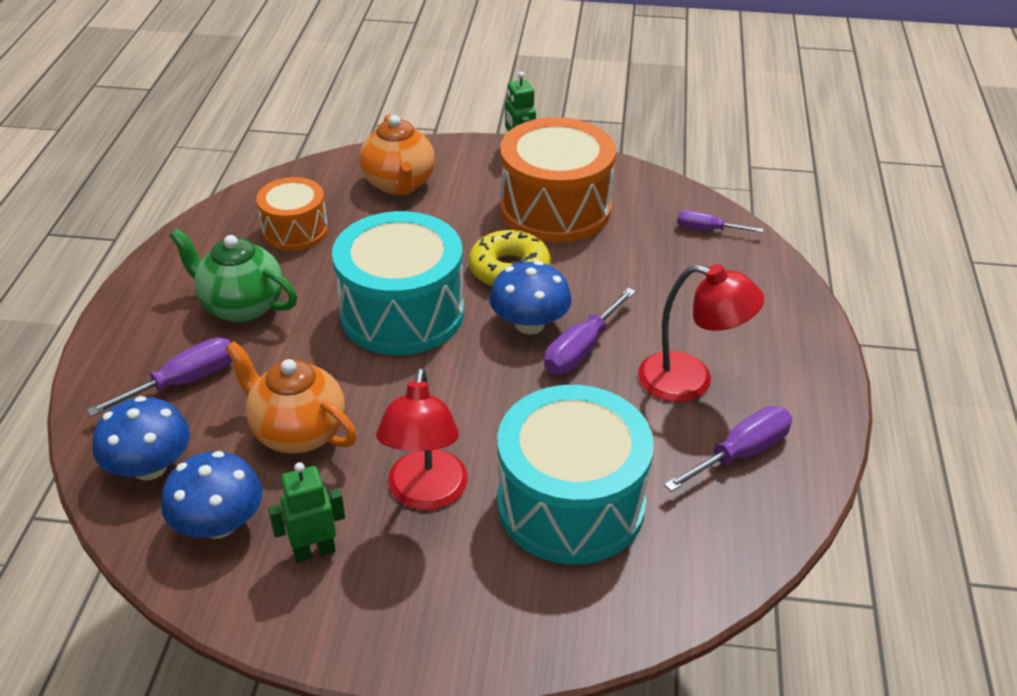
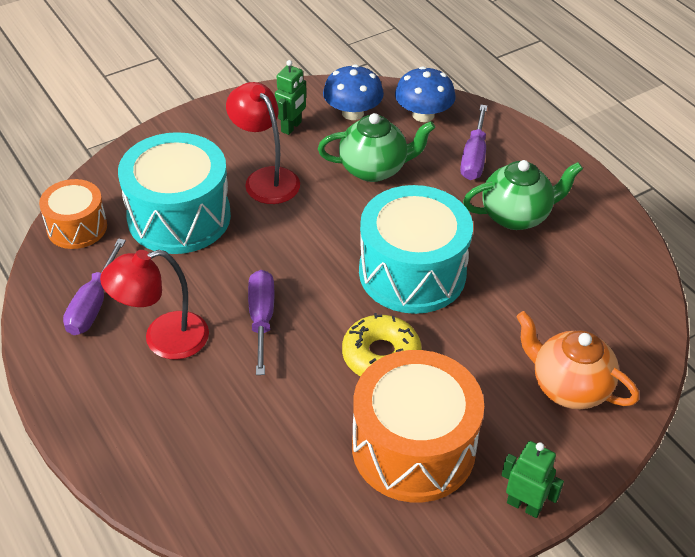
camera: 140 degrees right, 5 degrees up
(295, 230) = (574, 290): orange drum -> orange drum (77, 227)
(297, 432) = (374, 169): orange teapot -> green teapot
(529, 324) = (317, 317): blue mushroom -> none
(707, 230) = (257, 514): purple screwdriver -> none

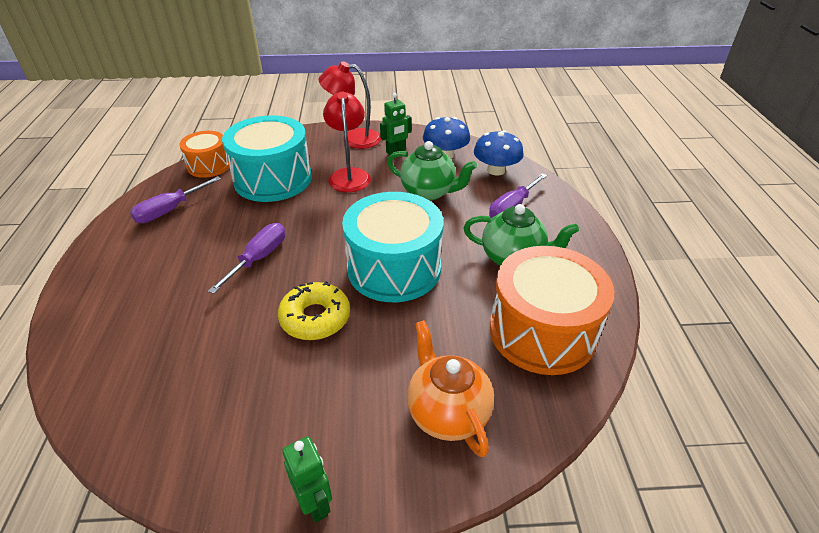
camera: 30 degrees right, 5 degrees down
(163, 339) = (185, 246): red lamp -> red lamp (353, 138)
(413, 448) = (271, 401): orange drum -> orange drum (542, 331)

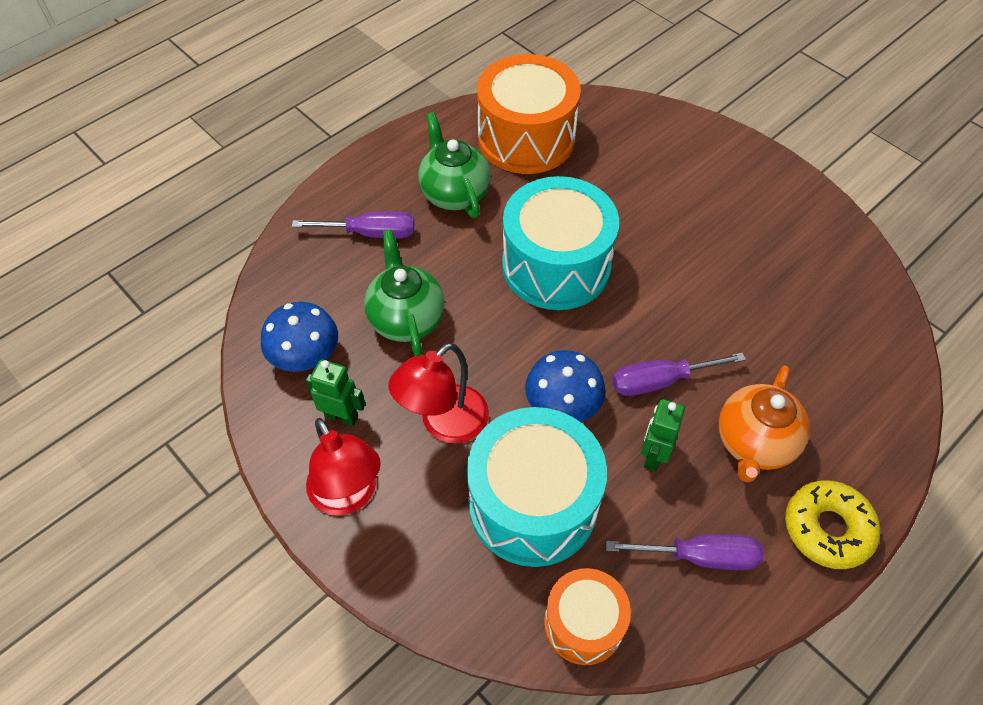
camera: 130 degrees left, 15 degrees up
(315, 318) = (669, 276): yellow donut -> yellow donut (827, 528)
(315, 503) = (777, 169): green robot -> green robot (653, 456)
(447, 413) = (652, 149): orange teapot -> orange teapot (754, 443)
(496, 170) = (301, 285): blue mushroom -> blue mushroom (562, 405)

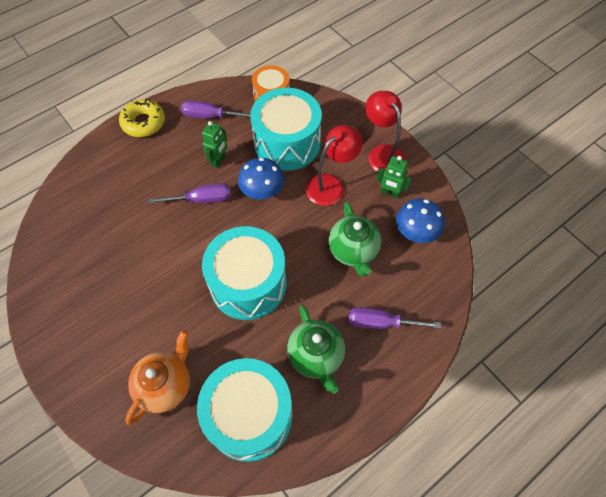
camera: 175 degrees left, 5 degrees up
(526, 138) = (249, 415): orange drum -> turquoise drum
(754, 443) = (162, 163): orange teapot -> orange teapot (165, 385)

